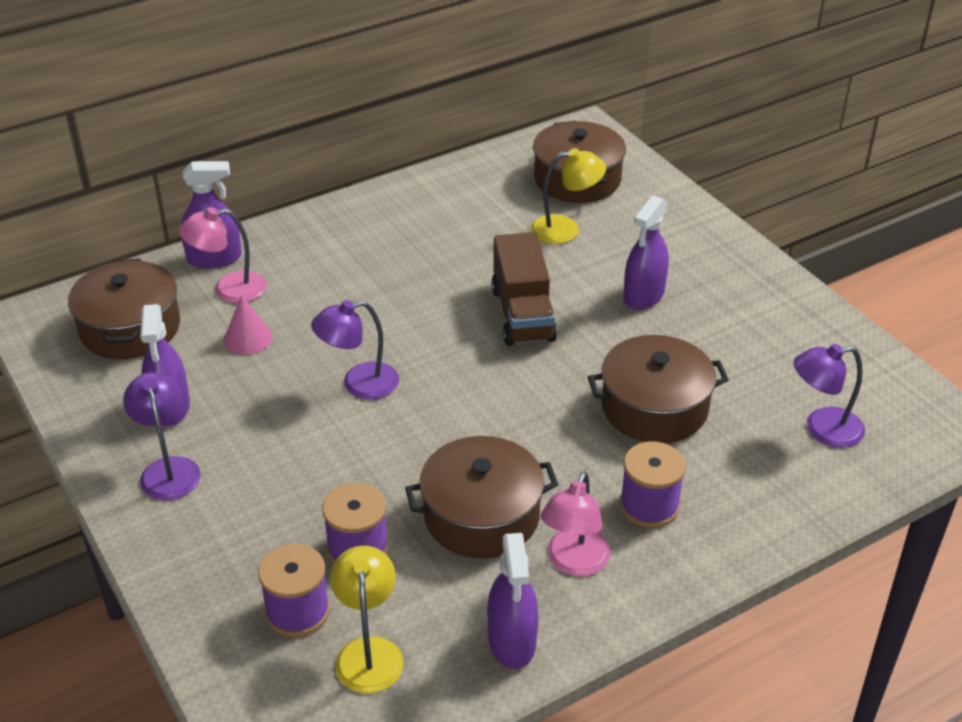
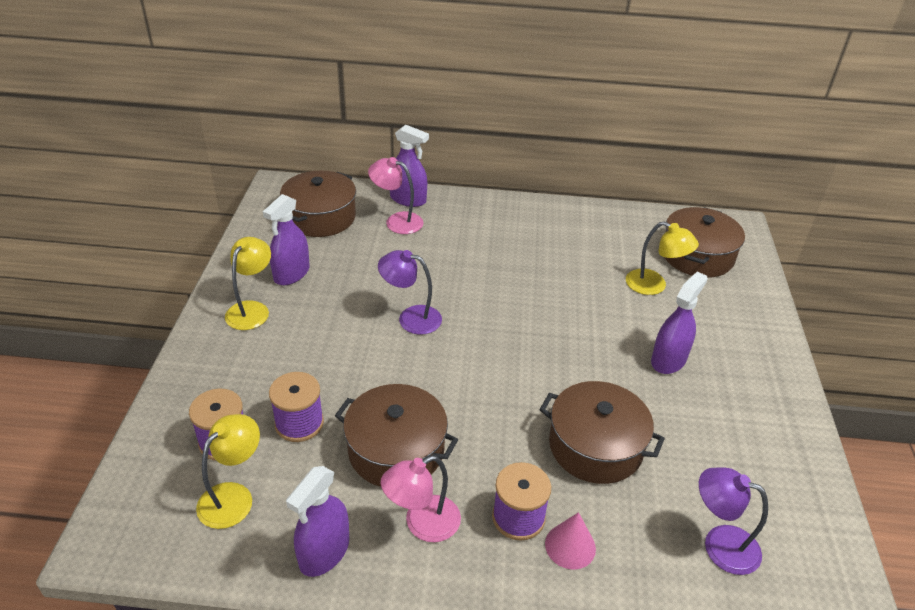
camera: 35 degrees right, 0 degrees up
(168, 469) = (252, 309): purple lamp -> yellow lamp
(248, 338) = (376, 255): pink cone -> pink cone (570, 546)
(522, 314) = (564, 328): brown truck -> none
(644, 295) = (668, 360): purple spray bottle -> purple spray bottle turned 150 degrees clockwise

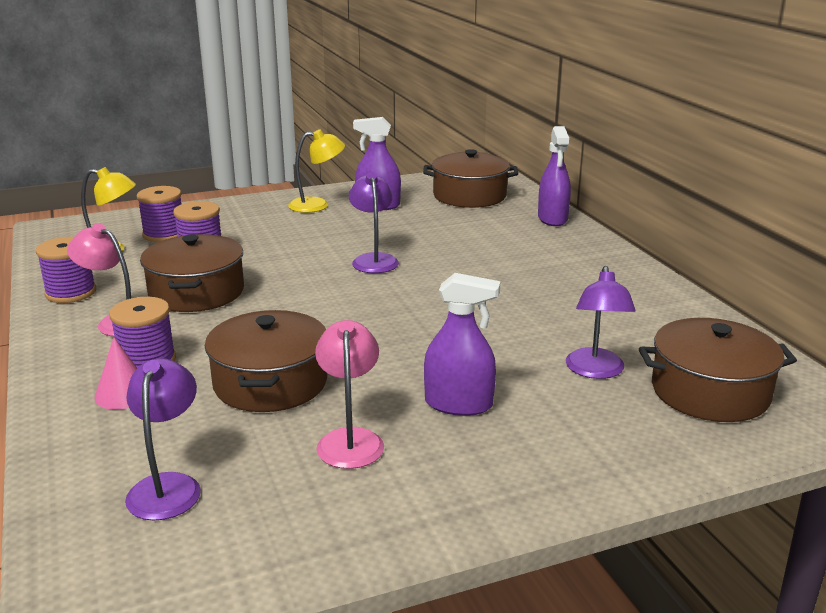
camera: 65 degrees right, 15 degrees down
(324, 552) = (71, 292): purple spray bottle -> purple spool
(397, 221) = (510, 222): pink lamp -> pink lamp (350, 439)
(654, 285) = (595, 371): yellow lamp -> purple lamp

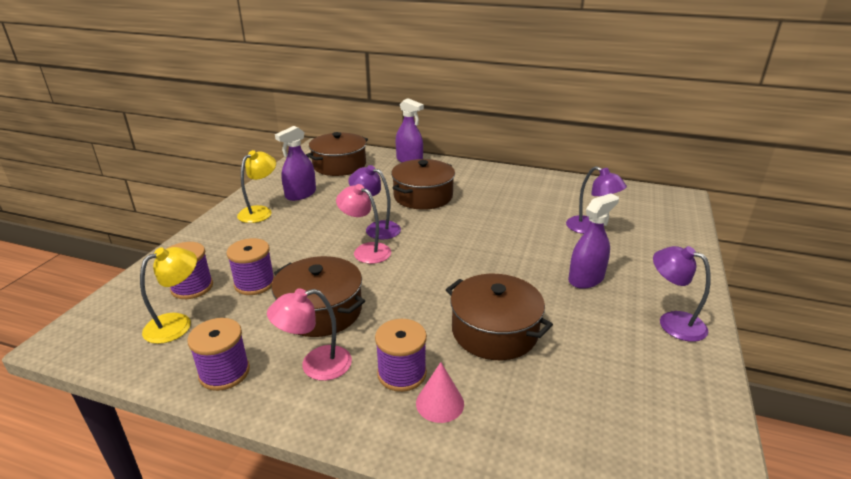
camera: 50 degrees left, 5 degrees up
(168, 486) = (589, 426): purple lamp -> purple lamp (672, 322)
(350, 439) = (592, 330): pink lamp -> pink lamp (366, 250)
(710, 392) = (636, 213): brown pot -> brown pot (423, 196)

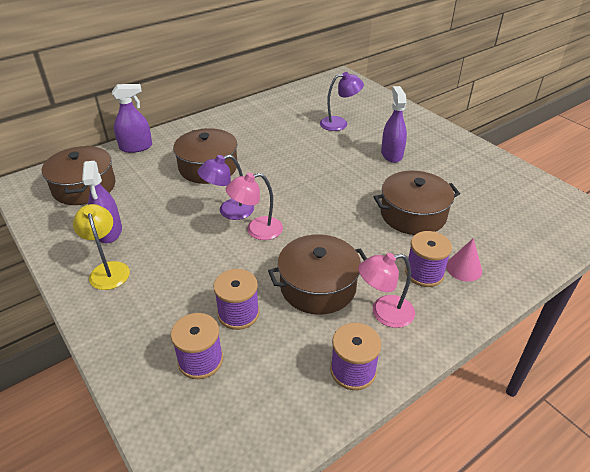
camera: 55 degrees left, 10 degrees up
(177, 323) = (253, 386): yellow lamp -> none
(315, 365) = (384, 313): pink lamp -> pink lamp turned 60 degrees clockwise
(672, 322) = (456, 149): purple lamp -> none

